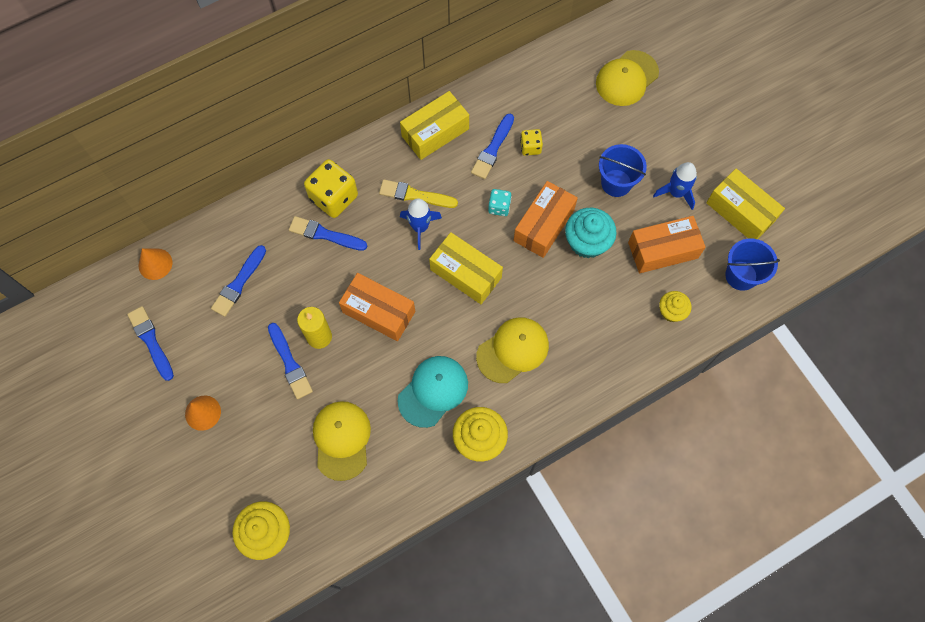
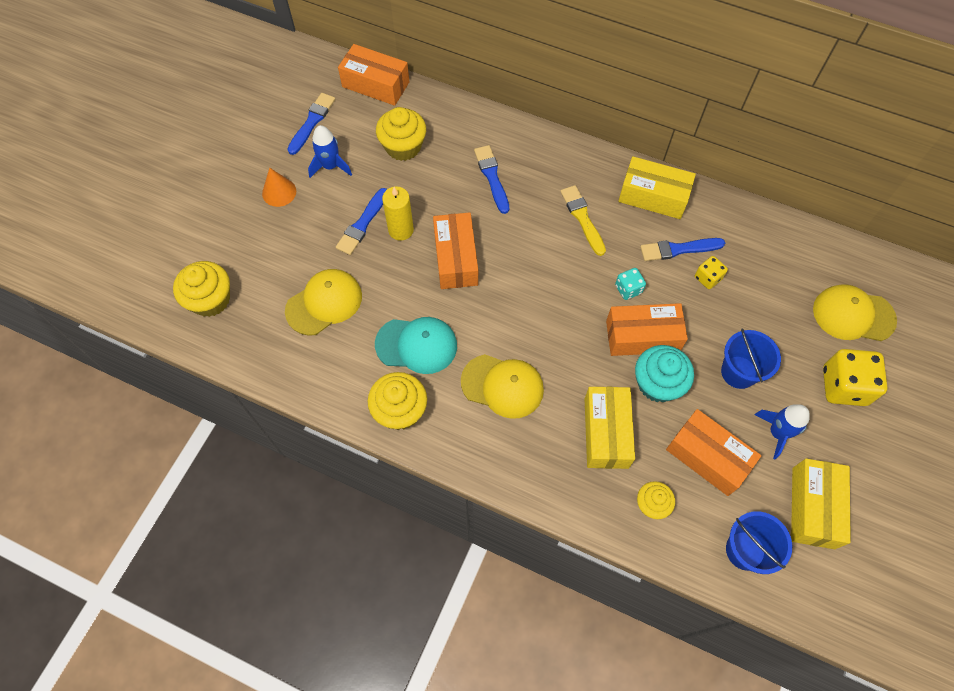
camera: 55 degrees right, 5 degrees down
(155, 264) = (375, 84): orange cone -> orange box
(239, 283) = (403, 146): blue brush -> yellow cupcake
(334, 197) = (529, 162): yellow dice -> yellow dice (844, 386)
(420, 227) = (556, 241): blue rocket -> blue rocket (330, 166)
(465, 273) = (543, 302): yellow box -> yellow box (606, 433)

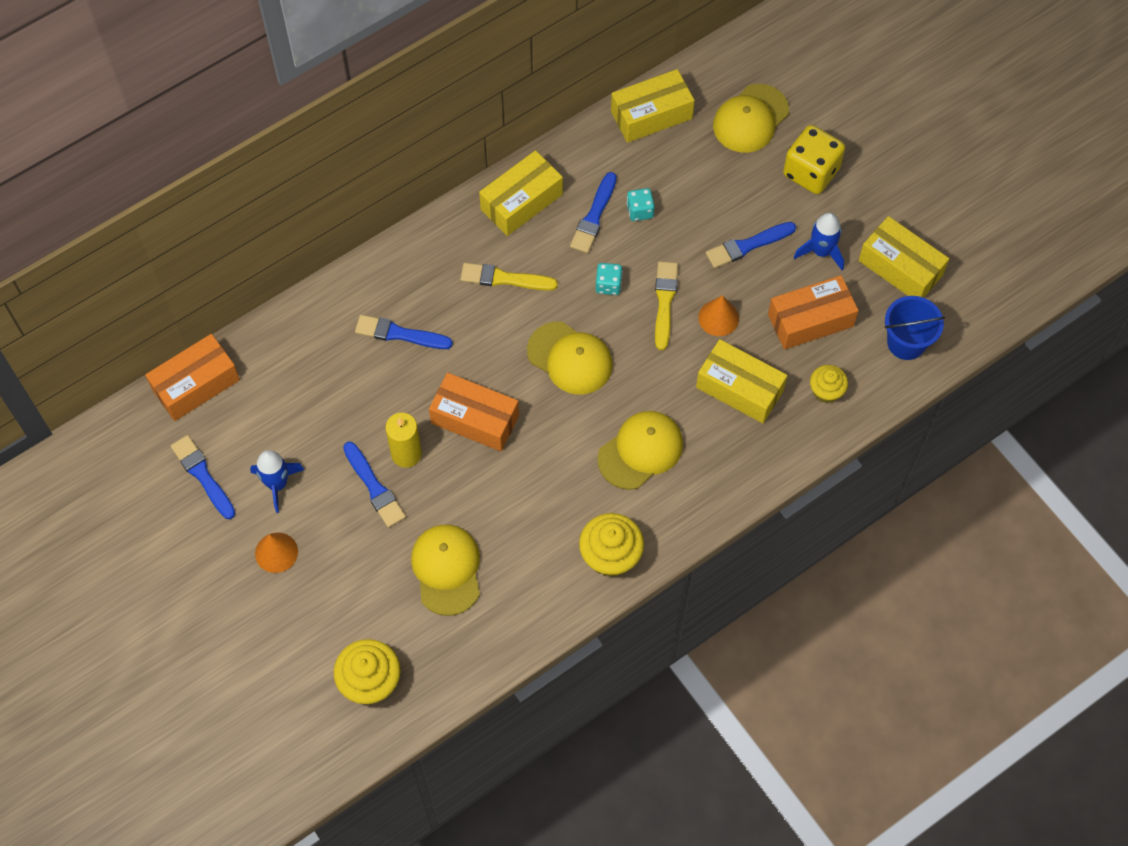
camera: 60 degrees left, 0 degrees up
(403, 146) = (301, 399): yellow cupcake -> none
(416, 345) = (550, 505): turquoise cap -> none
(548, 295) = (570, 358): none -> yellow cap
(642, 336) = (664, 302): orange box -> yellow brush
(658, 383) = (718, 318): turquoise cupcake -> orange cone
(707, 278) = (640, 211): yellow dice -> turquoise dice
(738, 372) = (748, 245): blue bucket -> blue brush
(796, 243) = (651, 115): none -> yellow box

